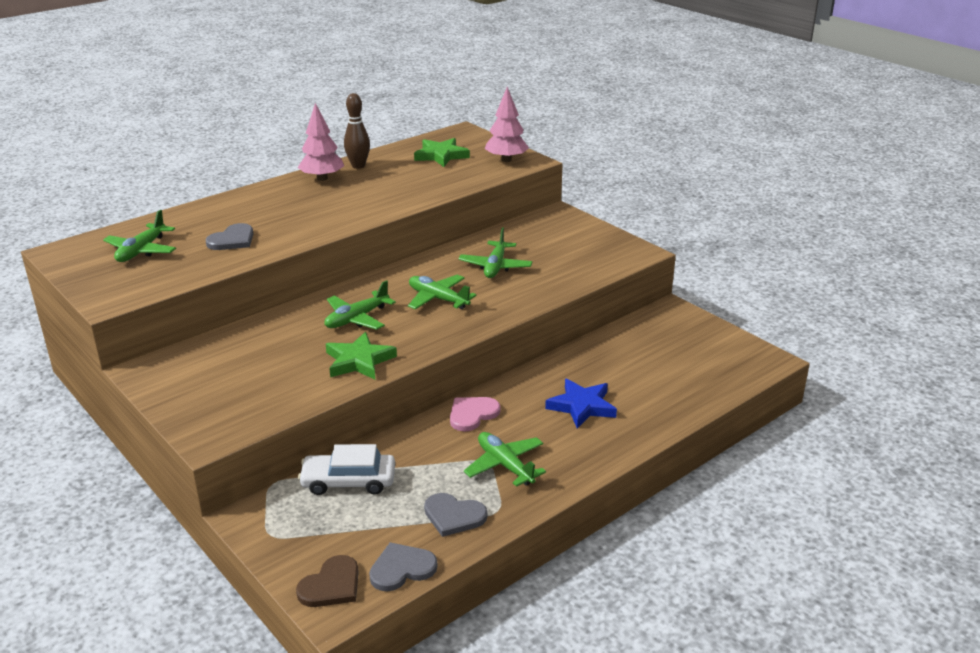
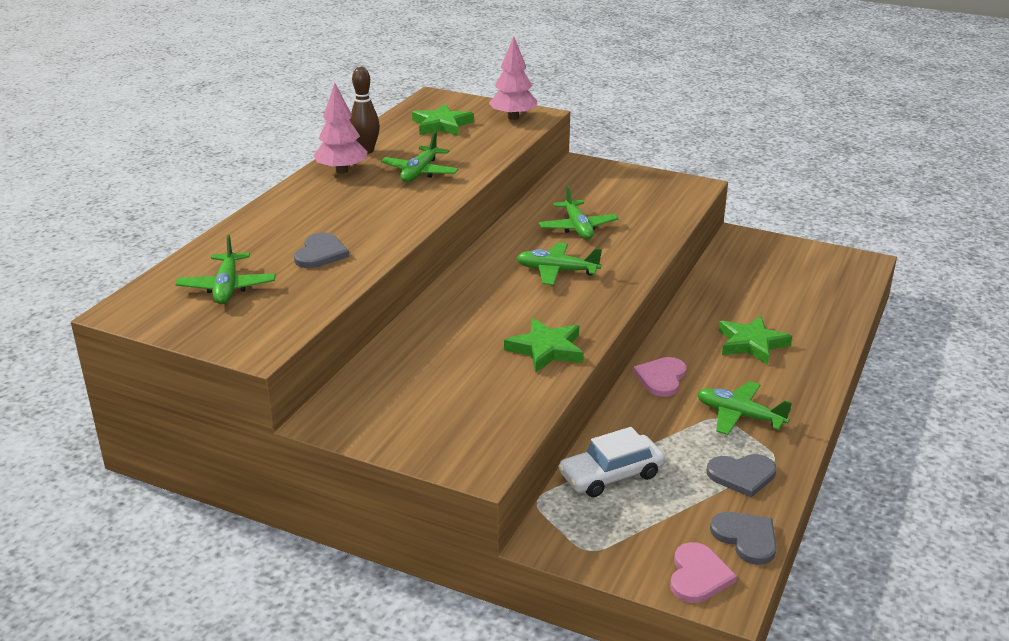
camera: 25 degrees left, 0 degrees up
(331, 585) = (698, 575): brown heart -> pink heart
(357, 318) = (497, 309): green plane -> green plane (420, 172)
(402, 569) = (746, 538): grey heart -> grey heart turned 105 degrees clockwise
(582, 406) = (751, 343): blue star -> green star

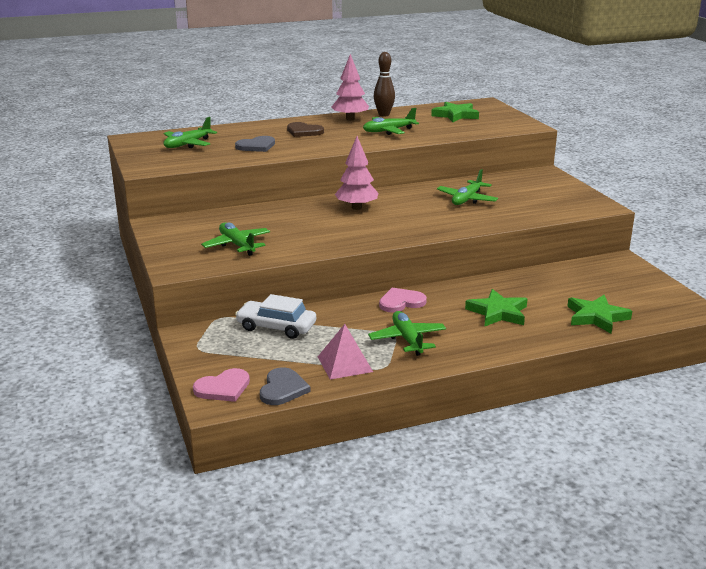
camera: 45 degrees right, 5 degrees down
(329, 209) = (304, 131): none -> brown heart
(513, 117) = (509, 123): pink tree -> pink tree (356, 207)
(546, 349) = (316, 241): green star -> green star (596, 317)
(557, 271) = (405, 213): green plane -> green plane (237, 245)
(742, 475) = (345, 364): grey heart -> pink pyramid

